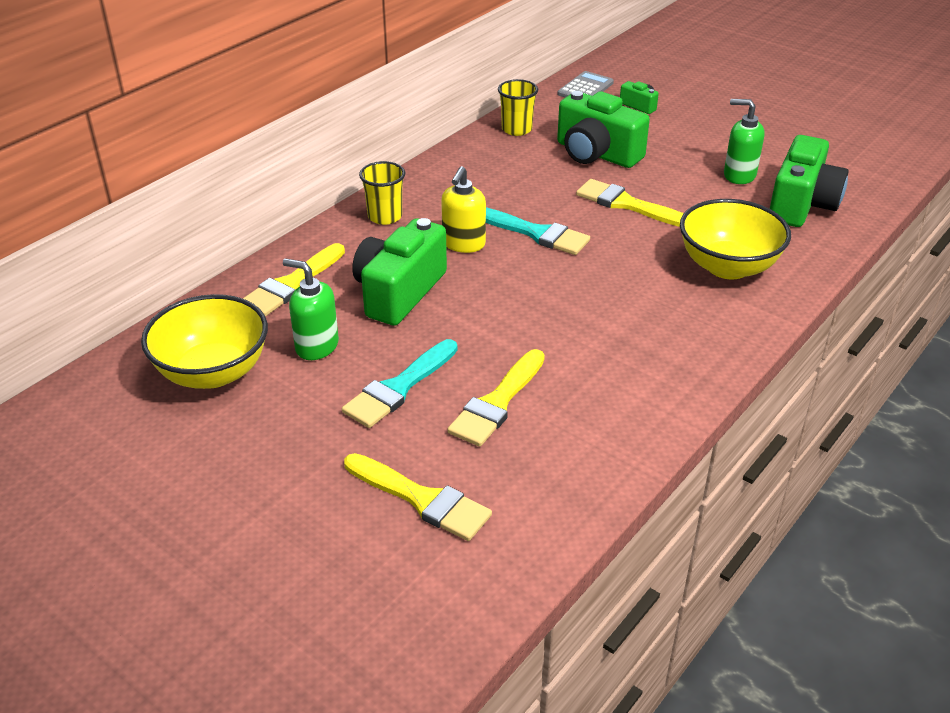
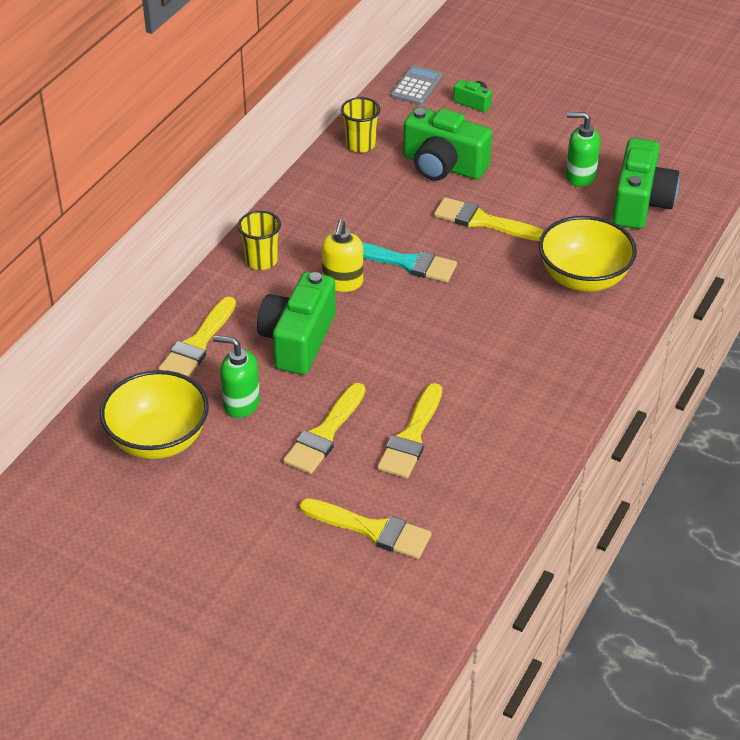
camera: 10 degrees left, 5 degrees up
(399, 388) = (325, 434): turquoise brush -> yellow brush

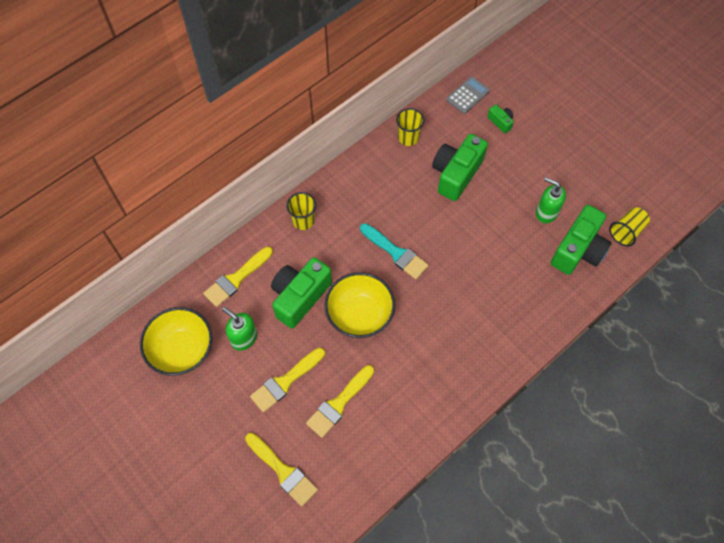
camera: 20 degrees right, 20 degrees up
(342, 282) = (348, 256): yellow soap dispenser -> none
(443, 166) = (456, 174): green camera -> green camera turned 75 degrees clockwise
(482, 221) = (462, 232): yellow brush -> none
(583, 278) = (509, 305): yellow bowl -> yellow bowl (359, 315)
(689, 171) = (626, 231): none -> yellow cup

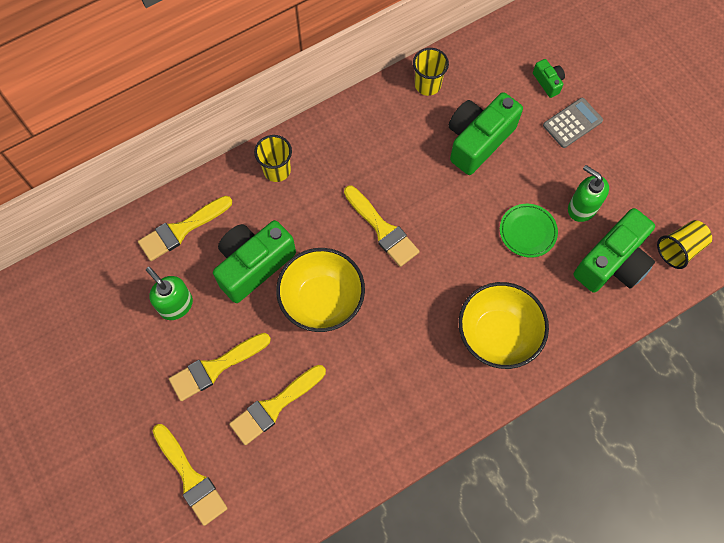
camera: 10 degrees right, 5 degrees up
(182, 350) = (100, 308): yellow bowl -> yellow bowl (497, 334)
(396, 253) = (382, 229): turquoise brush -> yellow brush
(468, 95) = (513, 41): grey calculator -> grey calculator (572, 123)
(508, 237) = (527, 232): none -> green plate

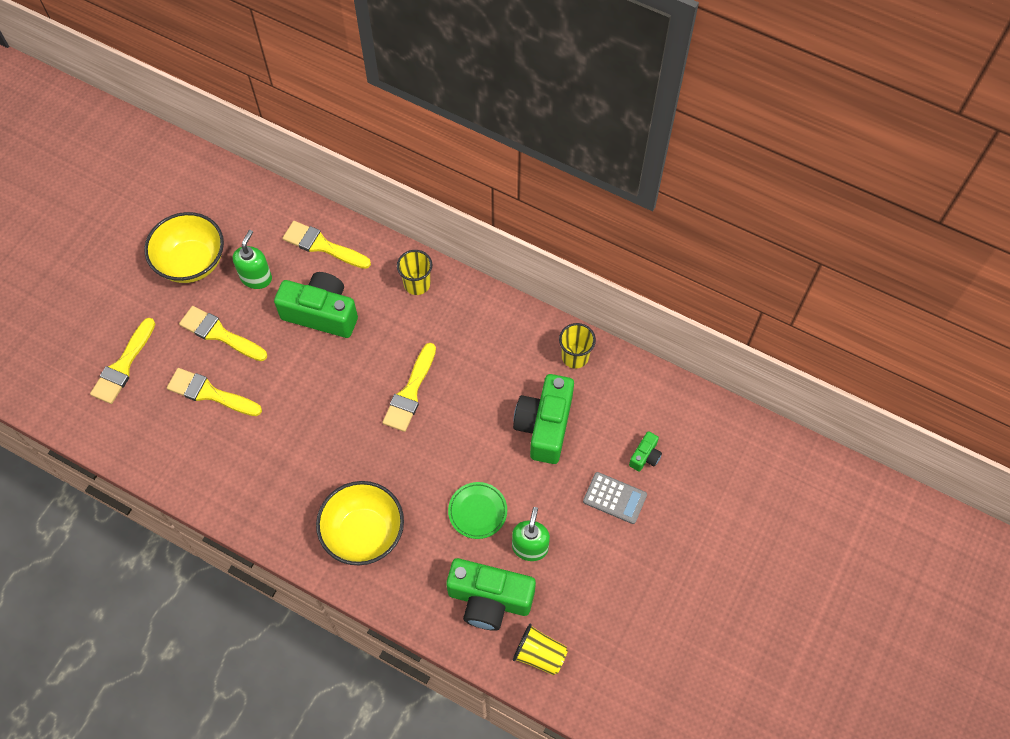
camera: 60 degrees right, 5 degrees down
(322, 300) = (319, 380): yellow bowl -> yellow bowl (192, 262)
(478, 140) = (544, 426): green camera -> green camera turned 90 degrees counterclockwise

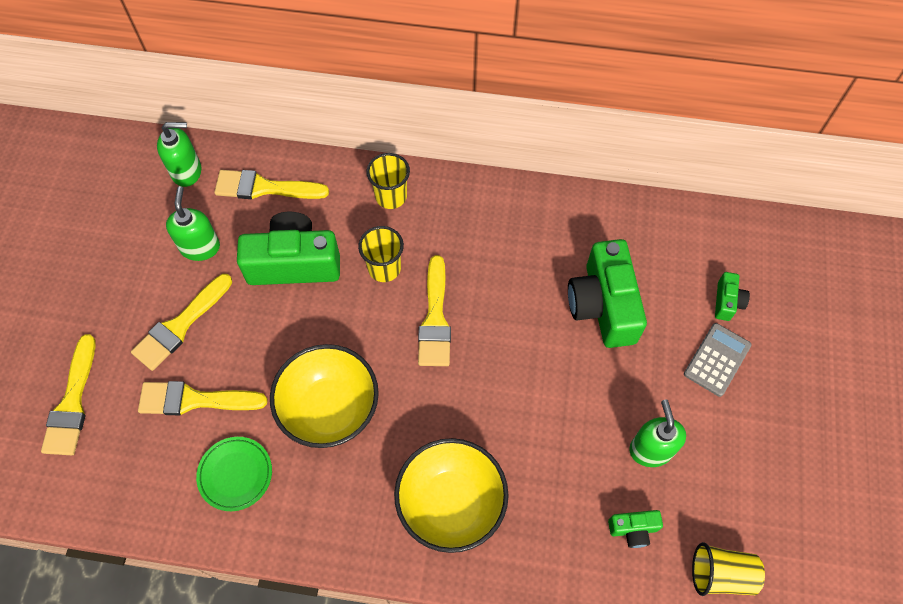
camera: 20 degrees left, 0 degrees up
(192, 262) = (115, 254): yellow bowl -> yellow bowl (330, 409)
(219, 334) = (180, 325): yellow brush -> yellow brush turned 60 degrees counterclockwise
(268, 213) = (187, 171): none -> green soap dispenser
(477, 511) = (572, 429): green plate -> green plate (235, 474)
(489, 599) = (633, 529): green camera -> green camera, size x0.46
(575, 356) = (600, 219): yellow cup -> yellow cup (384, 268)
(614, 498) = (717, 360): grey calculator -> grey calculator turned 60 degrees counterclockwise

